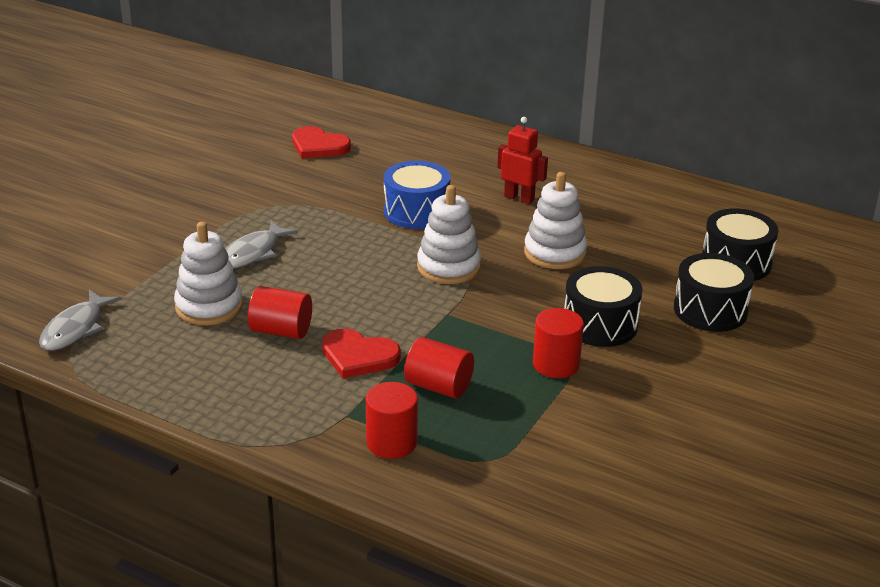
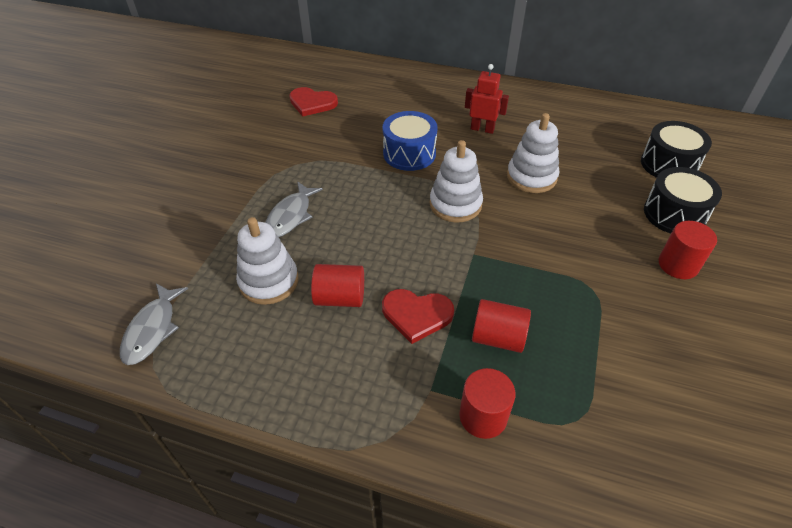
camera: 10 degrees left, 15 degrees up
(556, 364) = (584, 293): red cylinder -> red cylinder (678, 265)
(600, 324) = (599, 243): black drum -> none

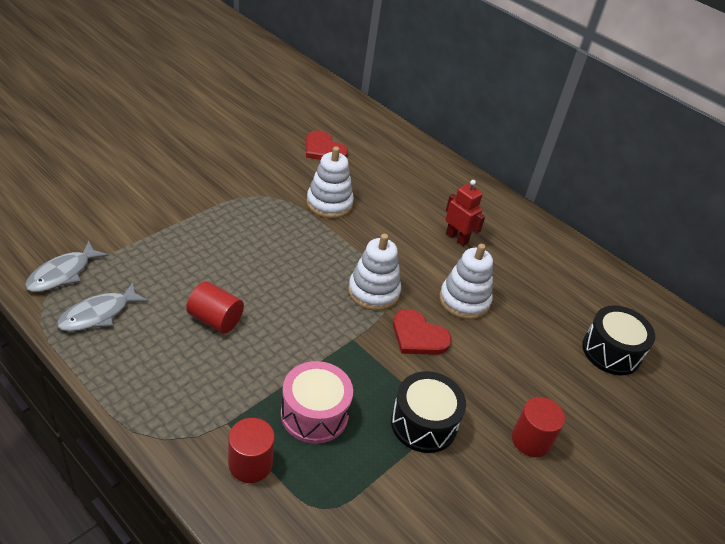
camera: 20 degrees right, 5 degrees down
(269, 281) = (172, 280): white stacking toy -> white stacking toy (329, 203)
(290, 216) = (229, 237): grey fish -> grey fish (98, 314)
(409, 153) = (371, 230): blue drum -> none
(416, 315) = (264, 363): red heart -> red heart (418, 336)
(498, 337) = (314, 414): red cylinder -> pink drum
(674, 214) = (572, 397): black drum -> black drum (423, 423)

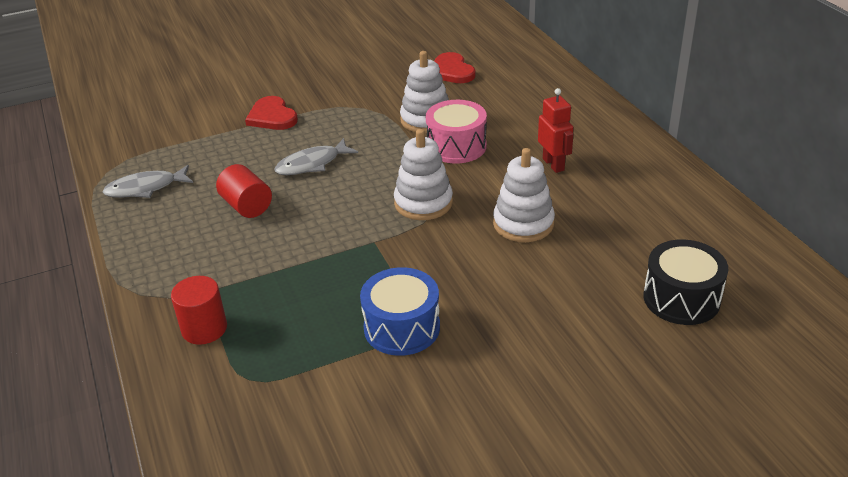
camera: 30 degrees right, 5 degrees down
(63, 274) = (135, 153): grey fish -> grey fish (312, 164)
(314, 414) = (292, 299): pink drum -> pink drum (456, 146)
(418, 336) = (447, 249): red heart -> red heart (272, 116)
(423, 423) = (402, 327): black drum -> blue drum
(531, 440) = (517, 366): red cylinder -> none

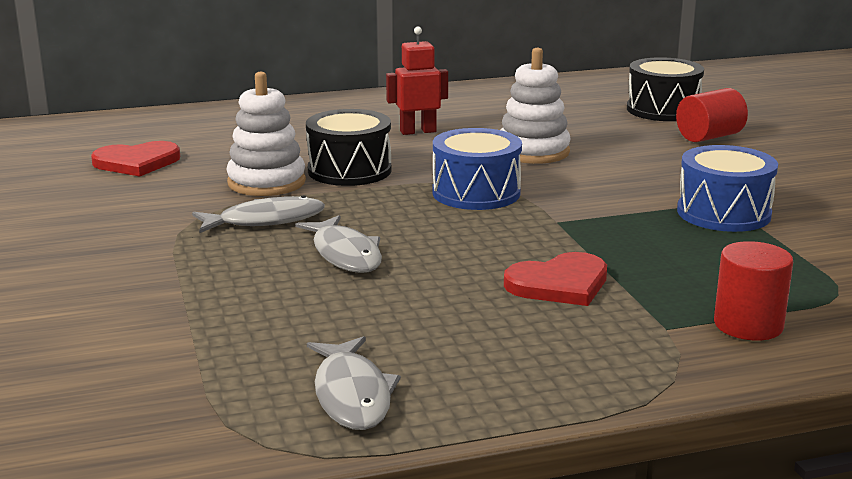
camera: 85 degrees left, 15 degrees down
(247, 206) = (446, 301): red cylinder -> red cylinder (709, 137)
(272, 116) = (166, 284): red heart -> red heart (559, 284)
(361, 130) = (265, 221): none -> grey fish
(423, 203) = (476, 193): white stacking toy -> blue drum
(456, 146) = (349, 170): pink drum -> black drum

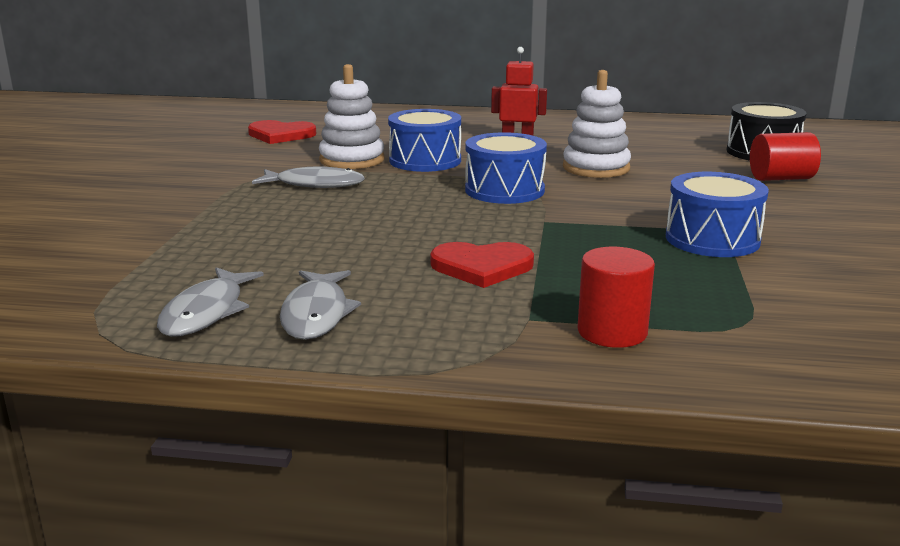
camera: 25 degrees right, 0 degrees up
(345, 254) = (340, 216): grey fish -> grey fish (316, 314)
(349, 170) = (425, 160): black drum -> blue drum

